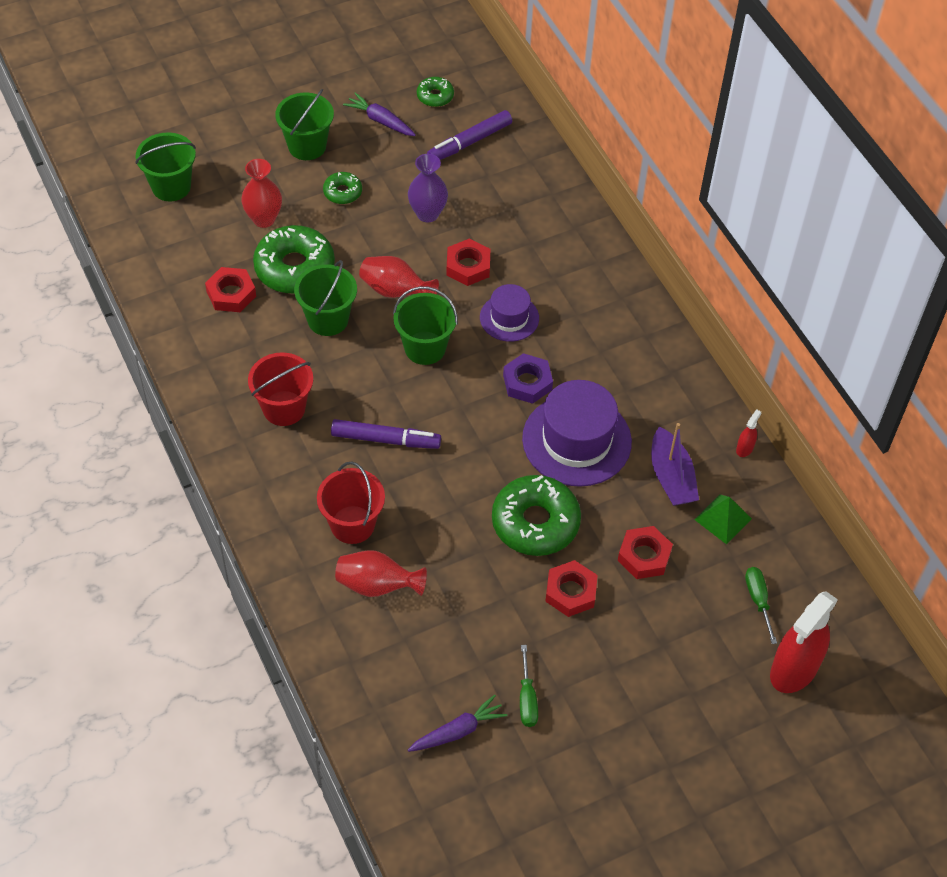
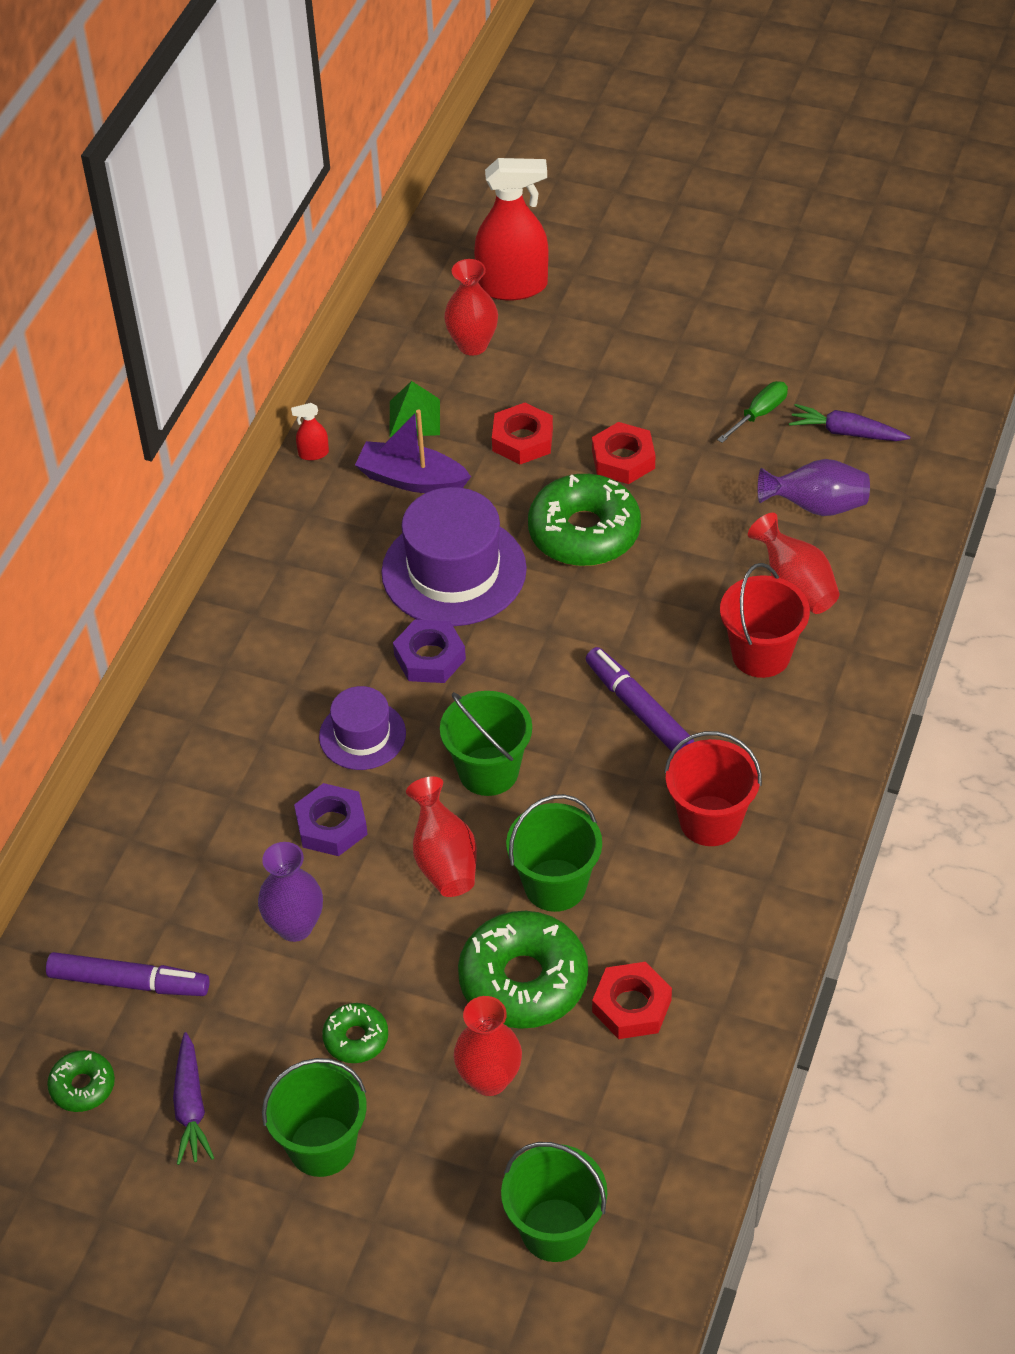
camera: 130 degrees left, 5 degrees down
(420, 654) = (816, 506): none -> purple vase
(468, 266) = (331, 825): red nut -> purple nut
(671, 477) = (411, 479): purple boat -> purple boat turned 105 degrees counterclockwise
(758, 600) = (472, 345): green screwdriver -> red vase

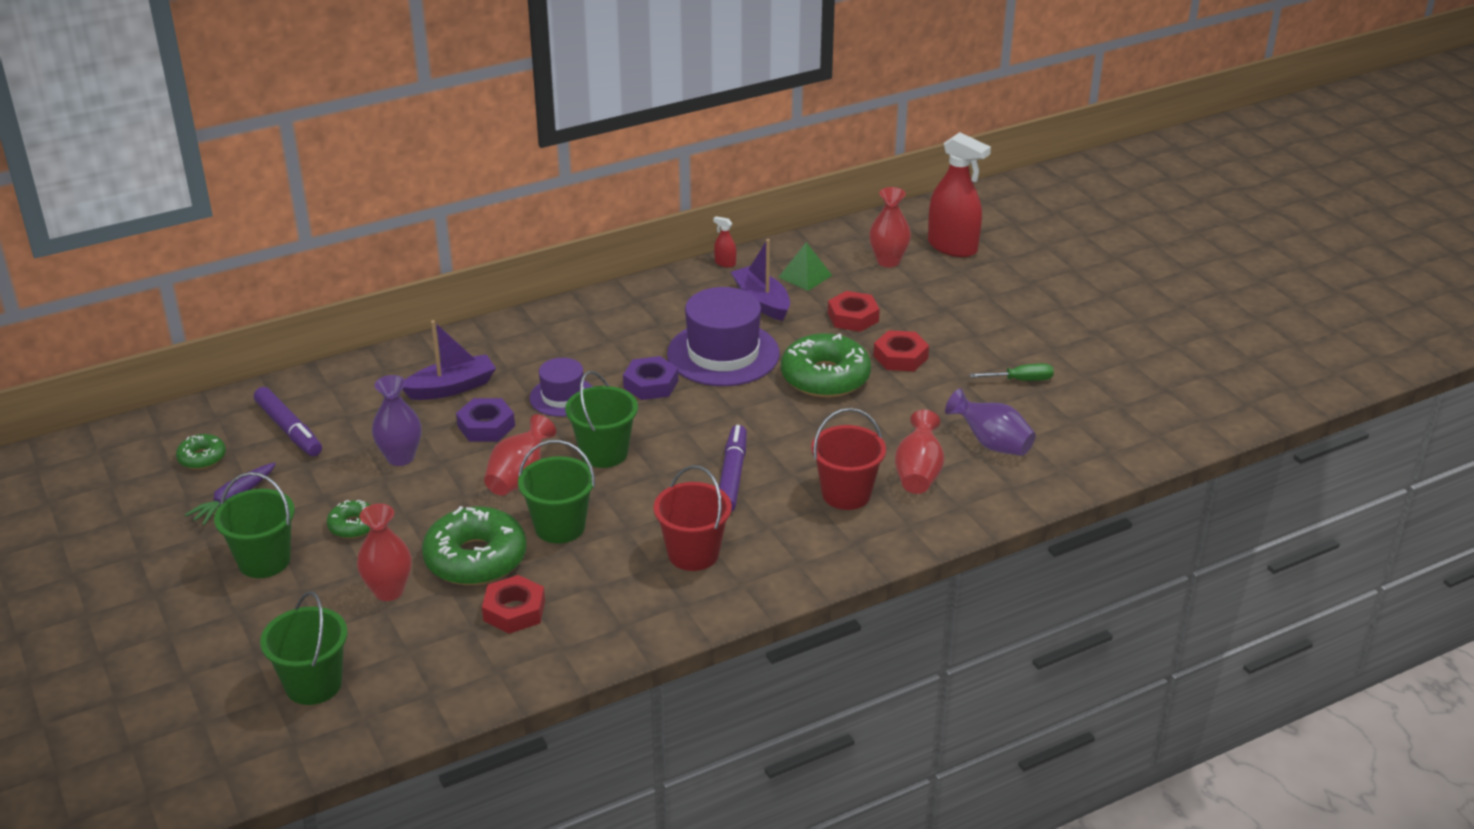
camera: 40 degrees right, 15 degrees down
(233, 806) = (451, 388): none -> purple boat
(846, 432) = (1067, 418): purple carrot -> none

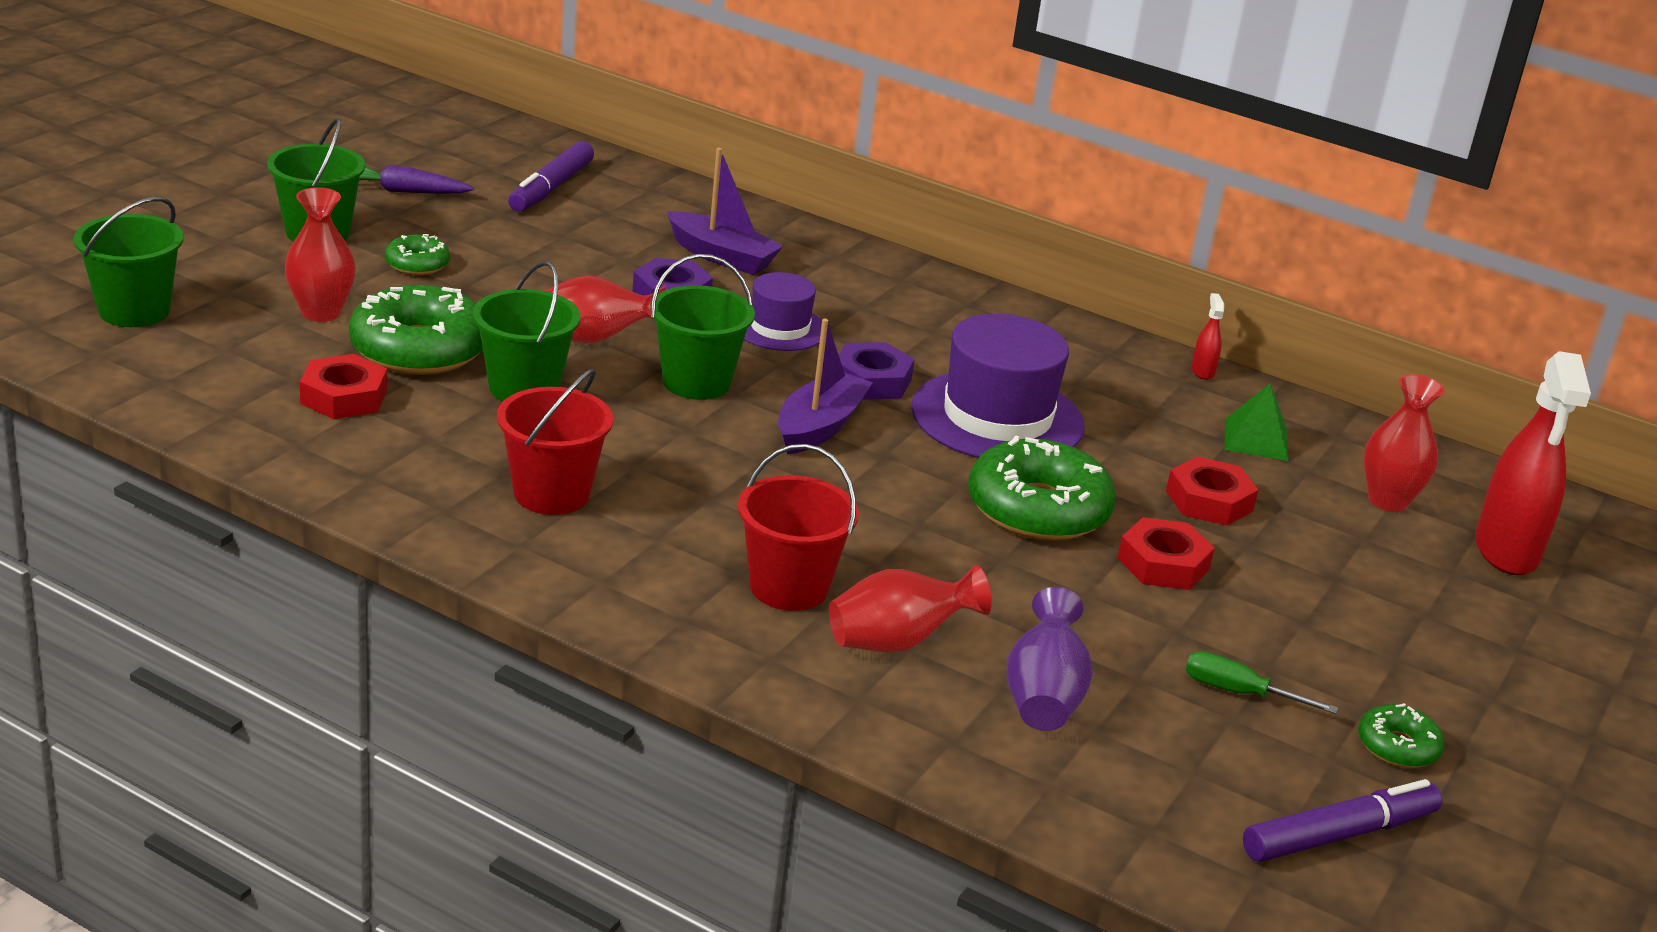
camera: 55 degrees right, 5 degrees down
(202, 458) = (459, 158): green donut -> green donut (1397, 747)
(400, 457) = (562, 260): purple vase -> none
(732, 476) = (740, 485): purple marker -> purple marker (1339, 835)
(762, 302) = (1151, 419): purple boat -> purple boat (819, 427)
(1020, 380) = (1239, 693): green screwdriver -> green screwdriver turned 150 degrees clockwise

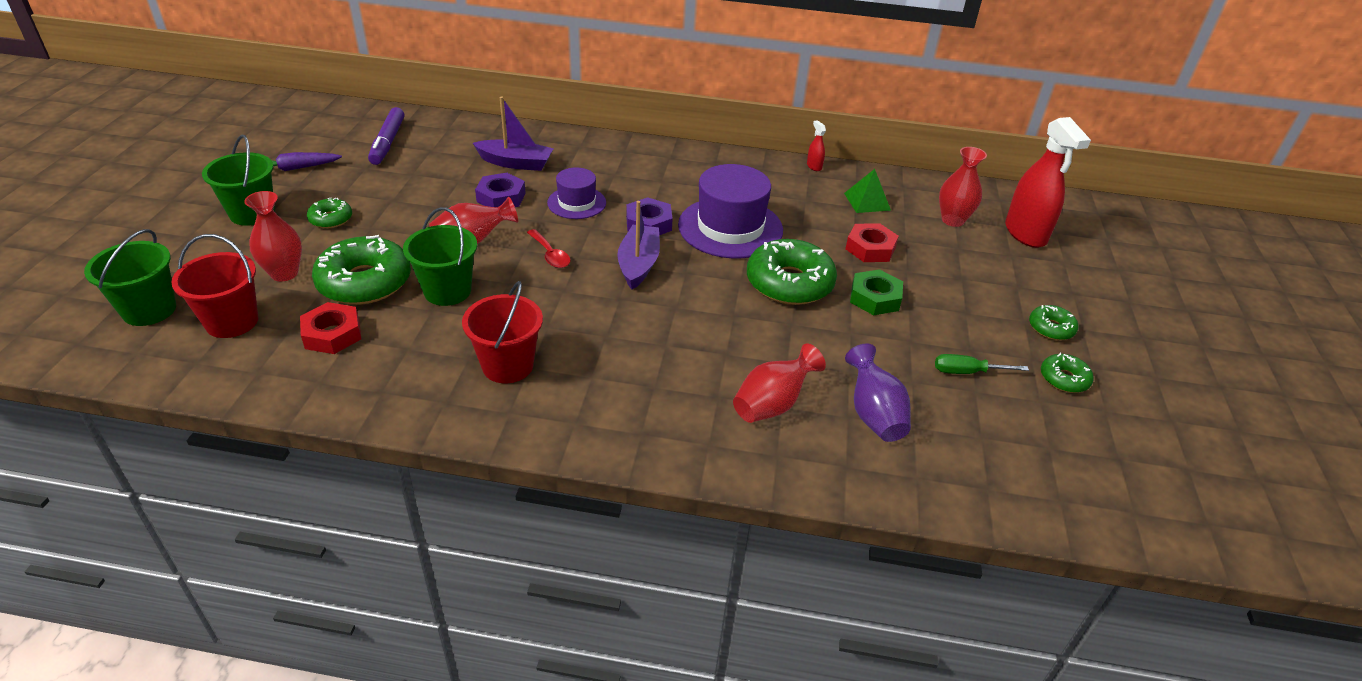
camera: 20 degrees left, 10 degrees up
(696, 382) = (550, 255): green bucket -> red spoon
(789, 587) = (688, 386): red bucket -> red bucket (232, 322)
(1163, 564) = (875, 298): red nut -> green nut
(1339, 835) = (1078, 451): purple marker -> none
(1435, 681) = (1051, 328): none -> green donut

